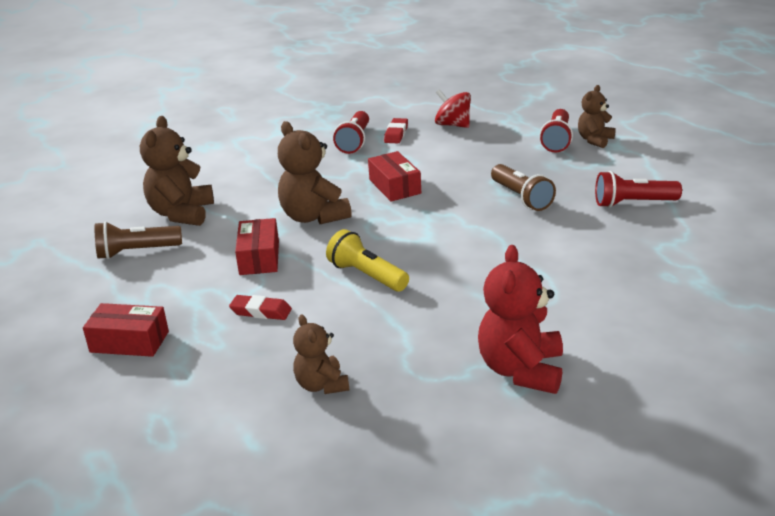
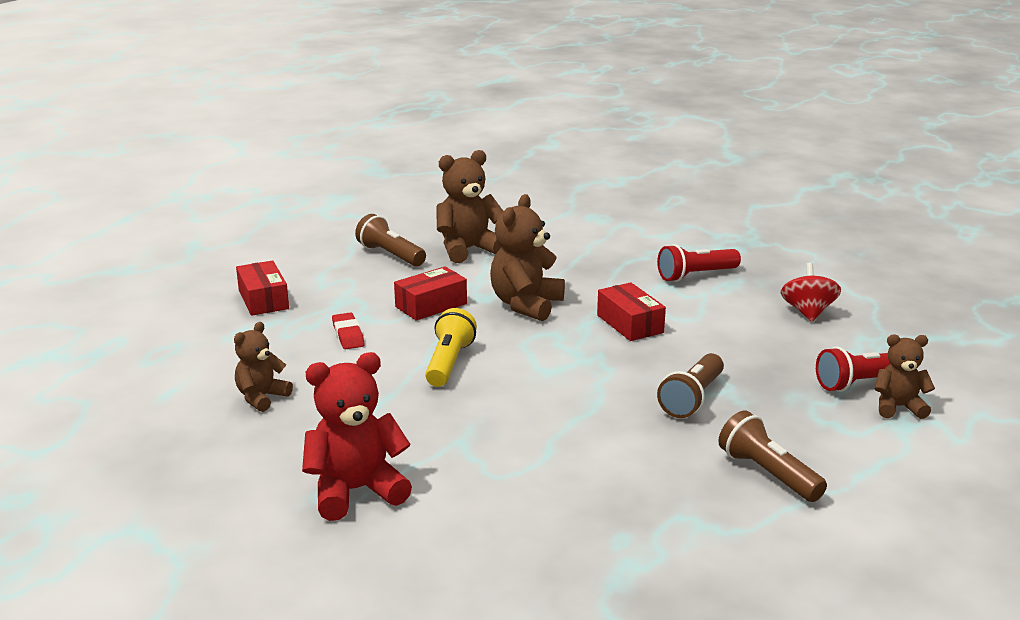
camera: 55 degrees right, 5 degrees down
(395, 186) = (630, 324): red box -> red box turned 60 degrees counterclockwise
(396, 134) = (742, 290): red eraser -> none
(633, 203) = (767, 474): red flashlight -> brown flashlight

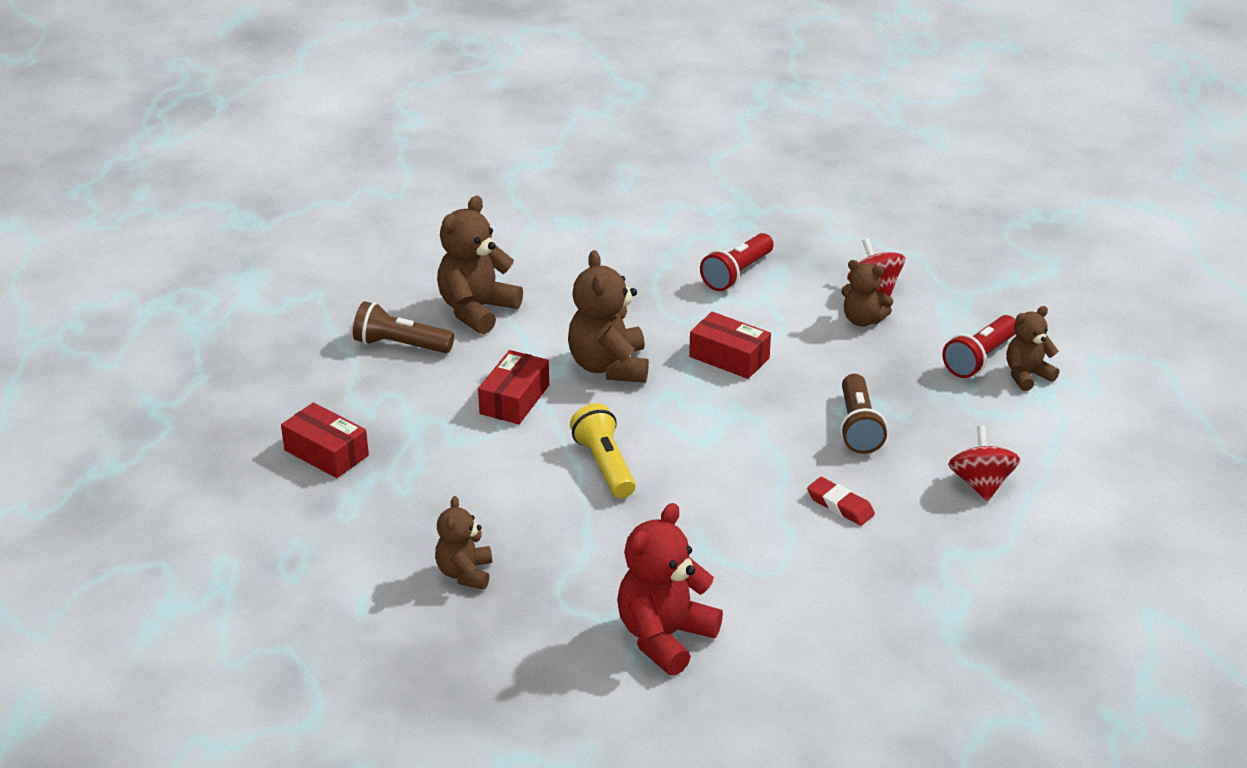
camera: 30 degrees left, 10 degrees up
(348, 335) = (469, 467): red eraser -> red eraser (840, 505)
(767, 474) = (981, 484): brown flashlight -> red spinning top
(775, 329) = (862, 320): none -> brown teddy bear

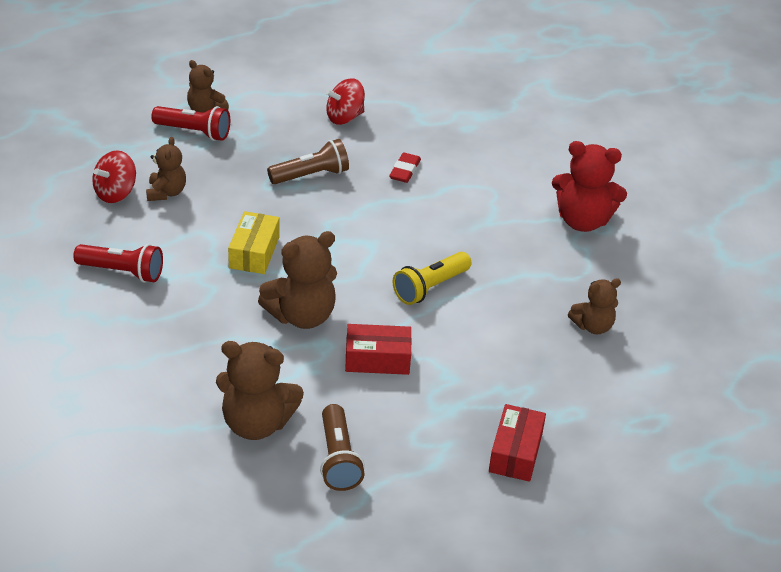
camera: 115 degrees left, 5 degrees up
(729, 357) = (254, 252): red box -> yellow box

